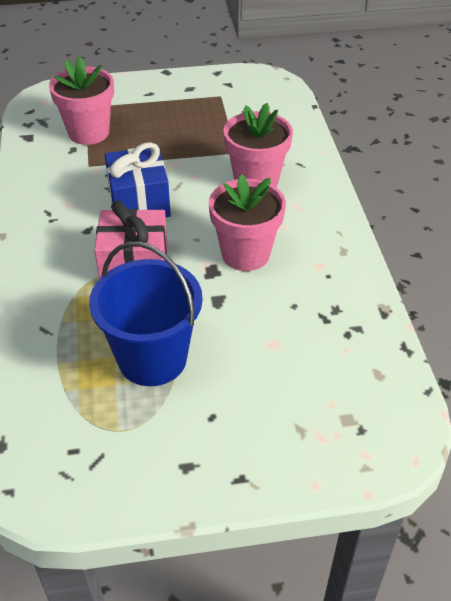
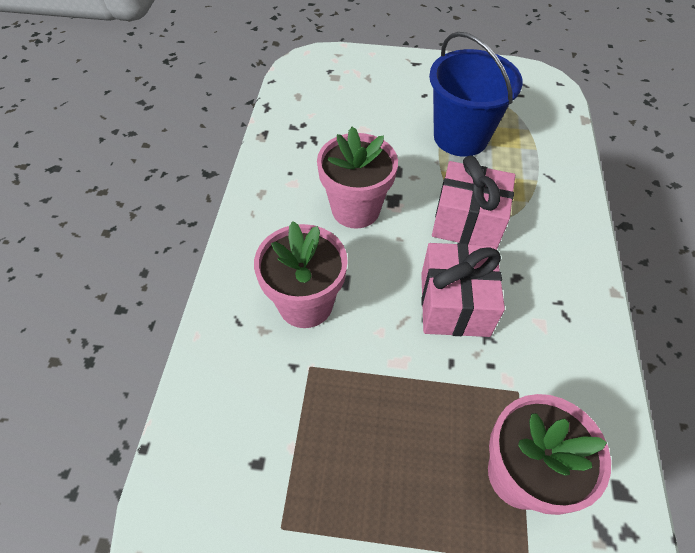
camera: 165 degrees left, 10 degrees up
(139, 202) = (454, 304): blue gift -> pink gift

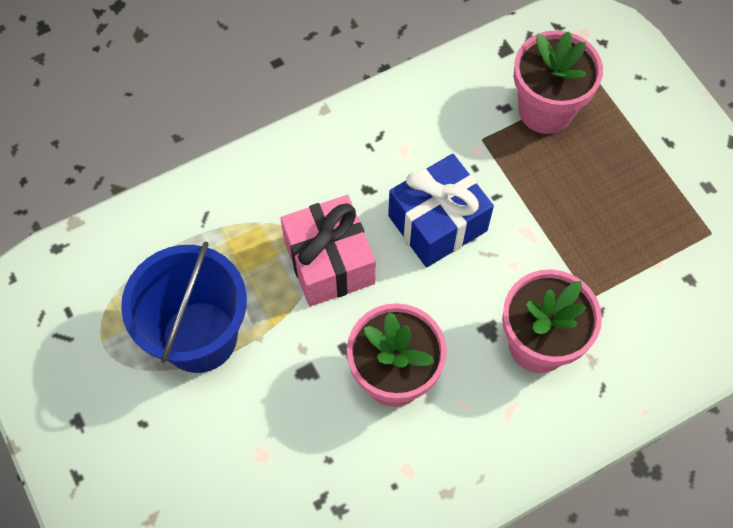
camera: 125 degrees left, 10 degrees up
(454, 304) = (437, 223): pink gift -> blue gift

